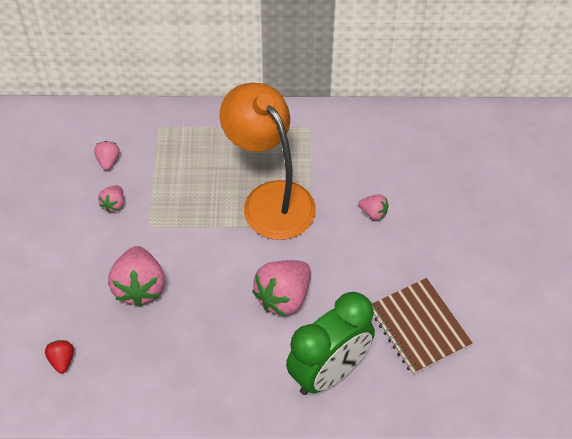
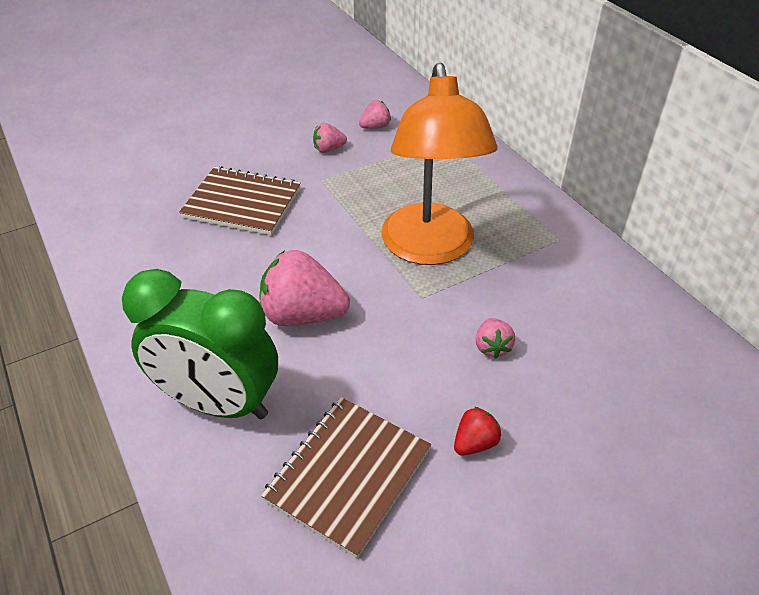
camera: 60 degrees right, 10 degrees down
(62, 360) = (126, 190): red strawberry -> red strawberry (475, 443)
(139, 287) = (242, 203): pink strawberry -> brown notebook
(270, 199) = (430, 249): orange lamp -> orange lamp turned 150 degrees clockwise

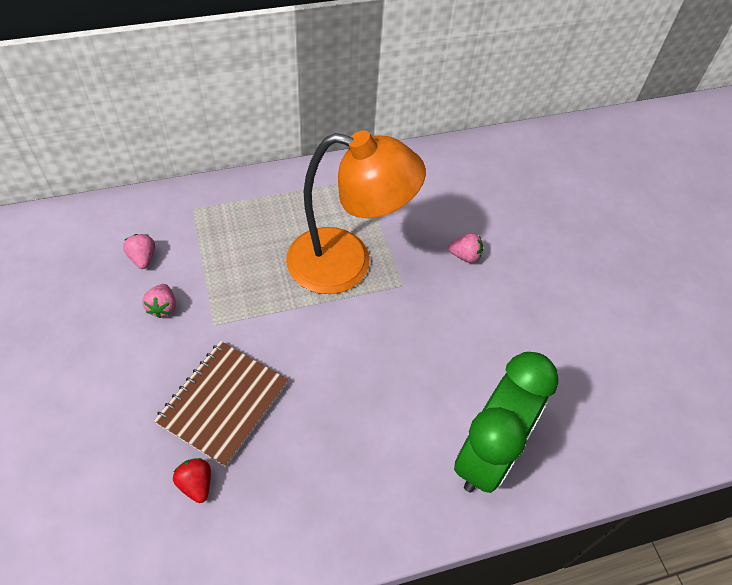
camera: 80 degrees left, 10 degrees up
(303, 315) = (402, 374): pink strawberry -> none
(348, 475) = (565, 373): brown notebook -> none
(475, 443) = (547, 292): red strawberry -> red strawberry (196, 484)

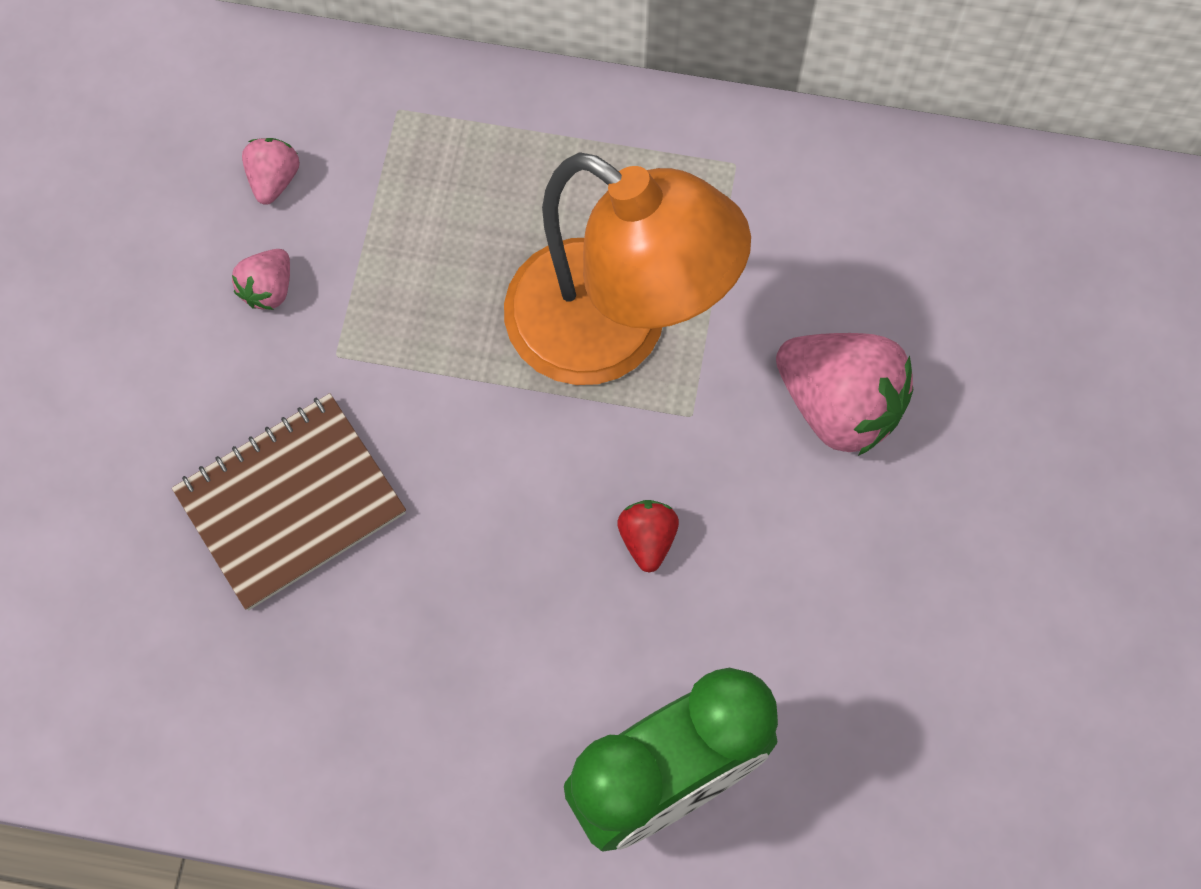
camera: 30 degrees right, 15 degrees up
(196, 484) = (195, 617): red strawberry -> red strawberry (647, 539)
(465, 256) = (839, 405): pink strawberry -> pink strawberry, size x2.03

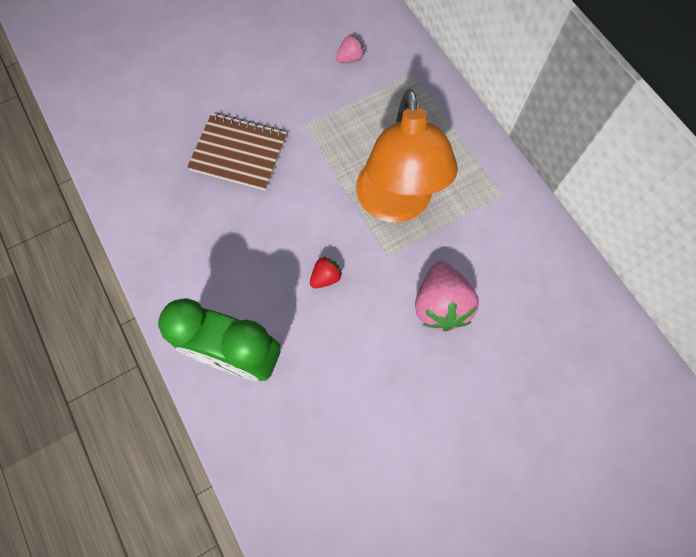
camera: 50 degrees right, 0 degrees up
(268, 289) = (309, 87): pink strawberry -> none

